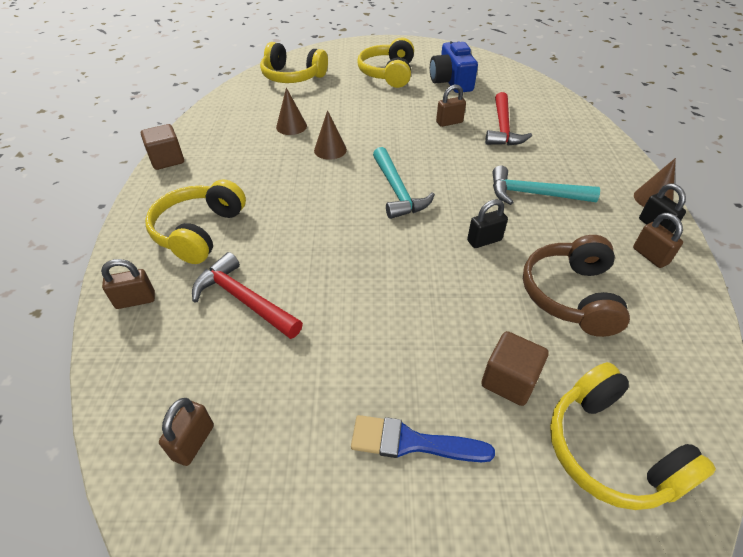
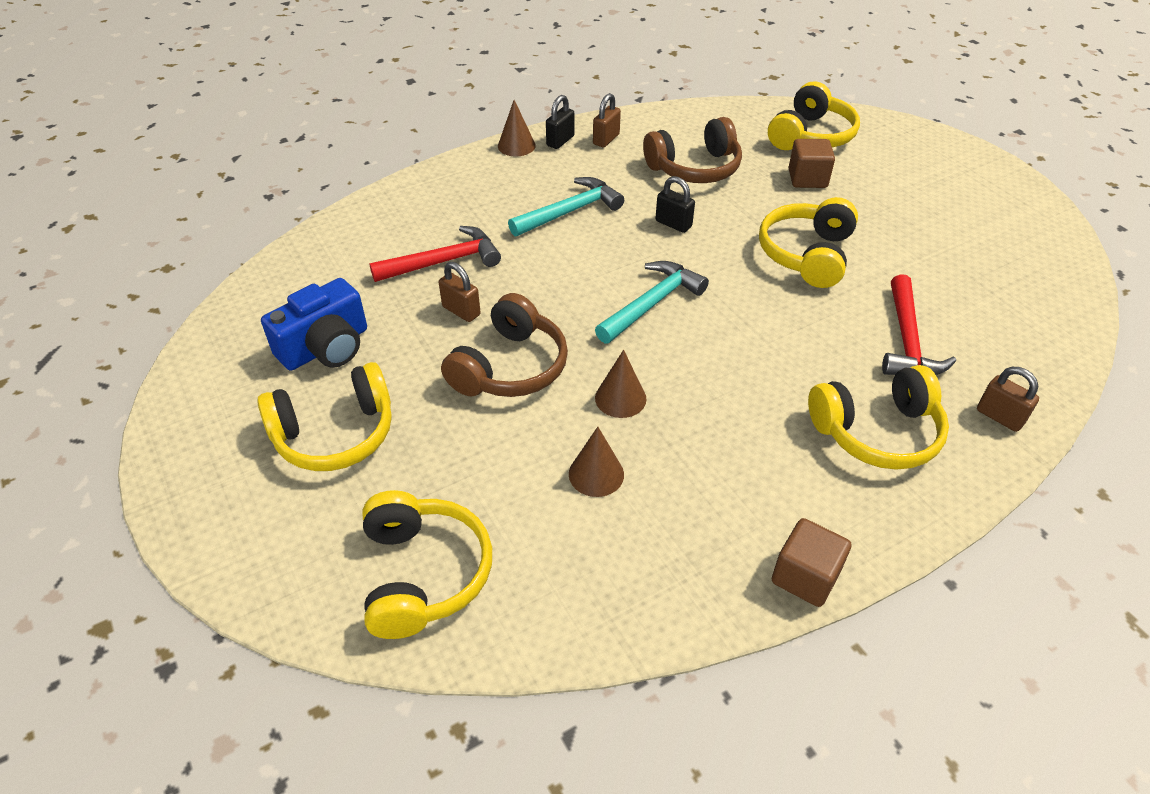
camera: 120 degrees left, 0 degrees up
(193, 442) = (1030, 296): brown padlock -> none
(387, 302) = (807, 254): none -> yellow headphones
(388, 124) = (510, 367): none -> brown headphones
(412, 442) = (901, 204): blue brush -> none
(533, 194) = (570, 211): turquoise hammer -> turquoise hammer turned 105 degrees counterclockwise

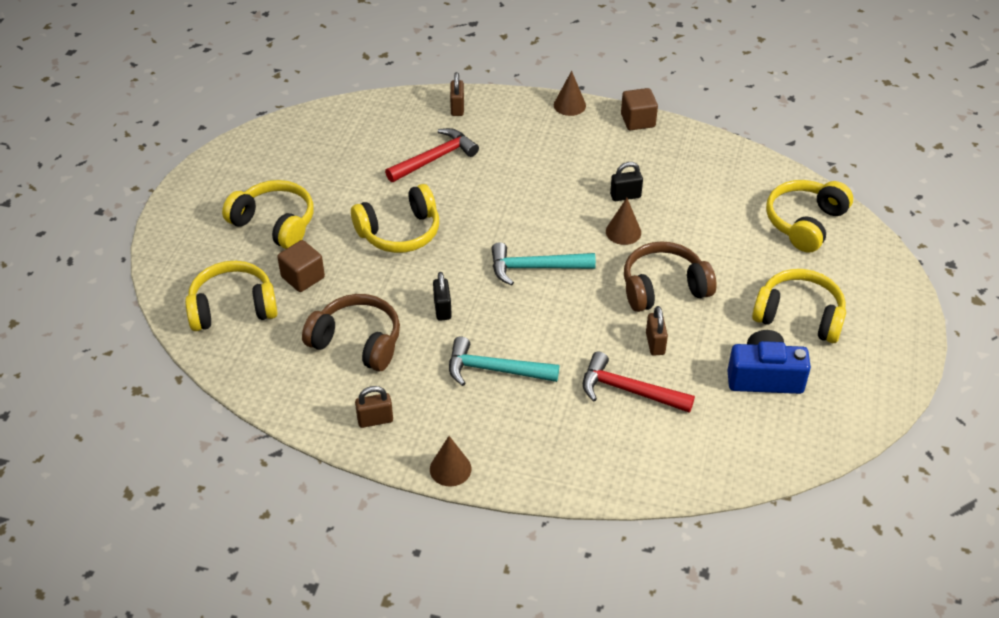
camera: 135 degrees left, 0 degrees up
(560, 141) = (411, 446): black padlock -> black padlock (625, 196)
(596, 474) = (679, 208): brown cone -> brown cone (569, 105)
(877, 432) = (522, 139): yellow headphones -> yellow headphones (274, 224)

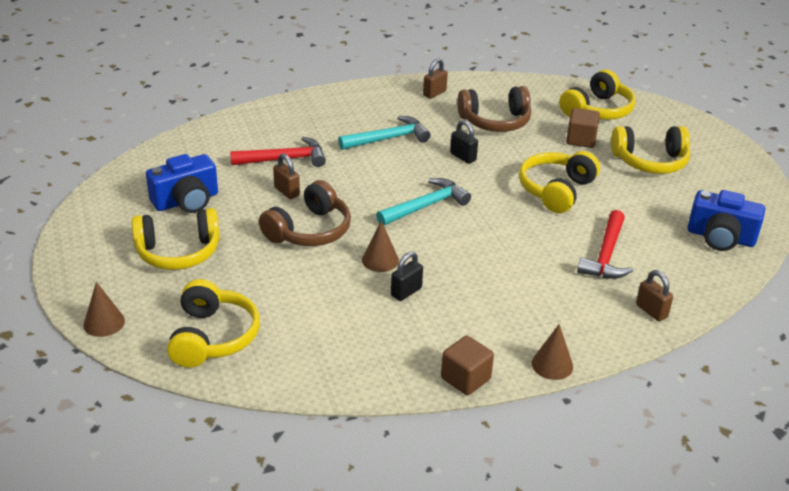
camera: 145 degrees right, 10 degrees down
(326, 134) = (720, 237): none -> blue camera
(450, 469) = (364, 89): brown cone -> brown cone (104, 323)

